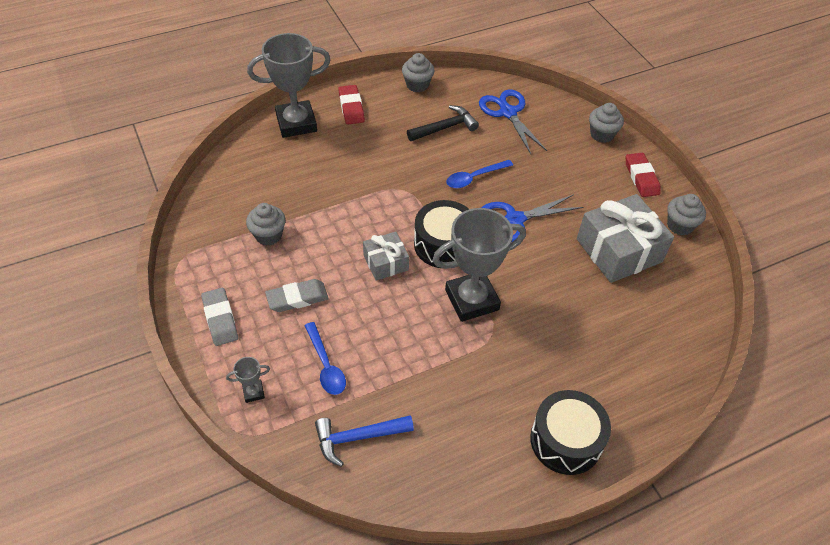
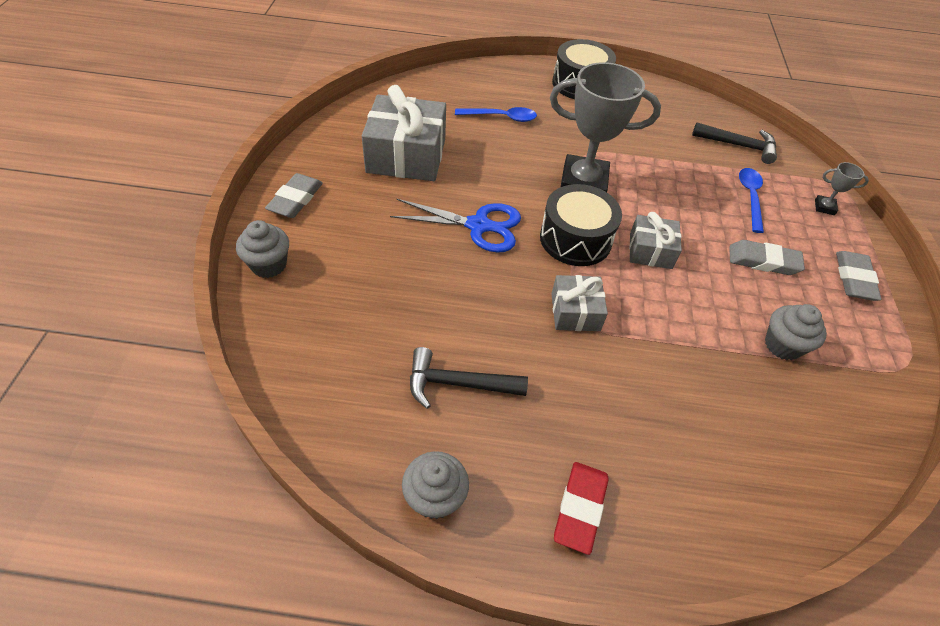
camera: 150 degrees left, 0 degrees up
(296, 123) = (691, 524): grey trophy -> none
(358, 437) = (738, 146): blue hammer -> black hammer
(410, 193) = (575, 312): none -> grey gift
(474, 177) = (480, 291): blue spoon -> blue spoon (501, 117)
(508, 113) = (347, 360): blue scissors -> none
(641, 177) = (295, 199): red eraser -> grey eraser
(680, 225) = (323, 146): grey cupcake -> none

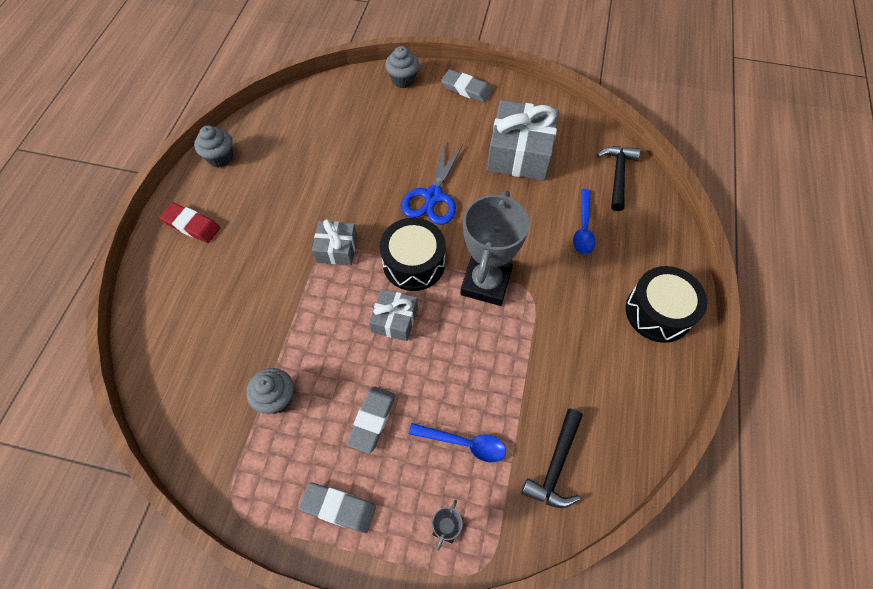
camera: 100 degrees right, 10 degrees up
(458, 384) = (290, 173): black hammer -> black hammer (617, 175)

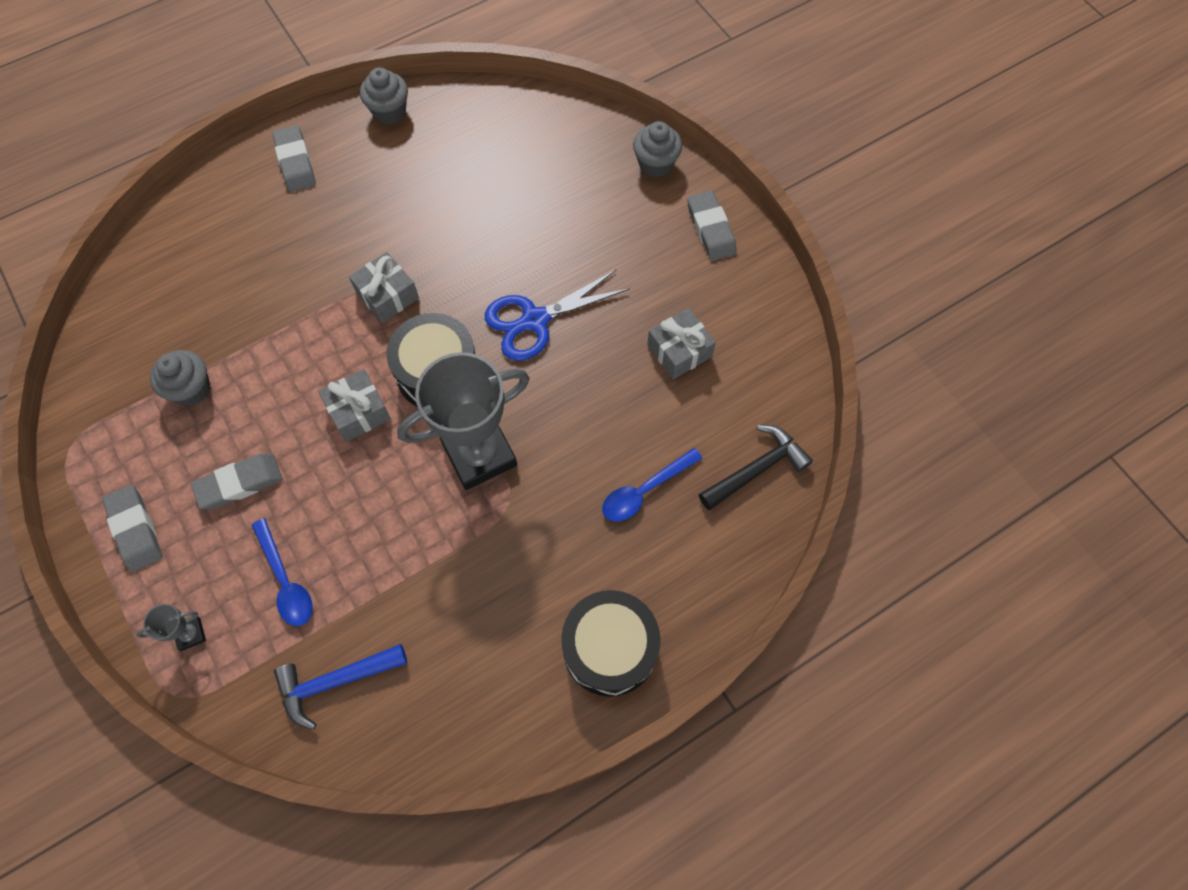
camera: 45 degrees right, 5 degrees up
(192, 225) = (296, 162): red eraser -> grey eraser
(520, 153) = (679, 351): grey gift -> grey gift, size x0.55
(555, 465) = (335, 681): black hammer -> blue hammer

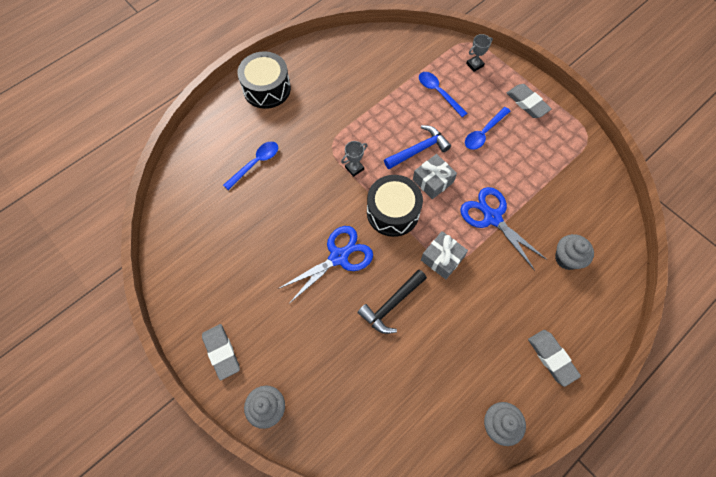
camera: 170 degrees right, 0 degrees up
(192, 389) = (537, 178): grey cupcake -> grey cupcake (567, 258)
(239, 483) = (484, 133): grey eraser -> blue spoon
(290, 340) = (492, 218): none -> blue scissors
(335, 681) = (397, 57): blue hammer -> blue hammer (418, 150)
(479, 454) = (354, 168): grey trophy -> grey trophy, size x0.41
(679, 351) = (240, 251): grey gift -> none
(756, 469) = (190, 185): black hammer -> black hammer (391, 304)

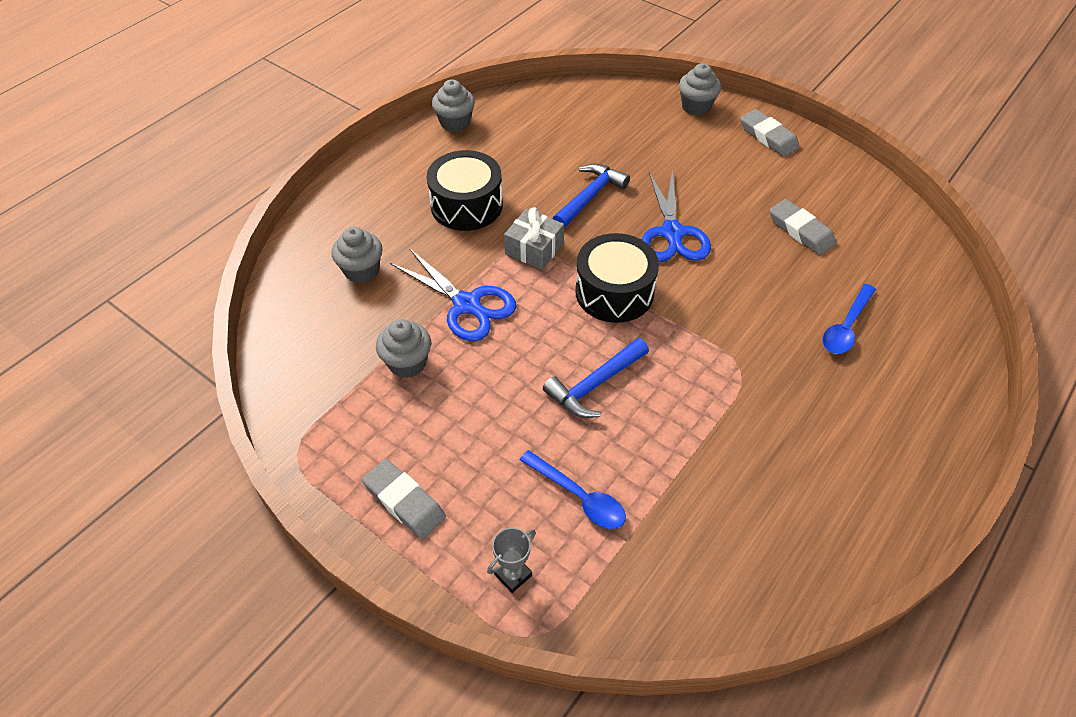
camera: 170 degrees right, 15 degrees down
(267, 89) = (902, 454): black drum -> black drum (466, 205)
(338, 257) = (672, 233): blue scissors -> blue scissors turned 45 degrees counterclockwise
(354, 168) = (691, 342): grey trophy -> none
(391, 304) = (590, 197): black hammer -> blue hammer
(433, 181) = (563, 341): grey gift -> none
(484, 133) = (486, 430): blue spoon -> none
(530, 181) = (407, 363): none -> grey cupcake
(552, 358) = (393, 176): grey eraser -> grey eraser (800, 231)

